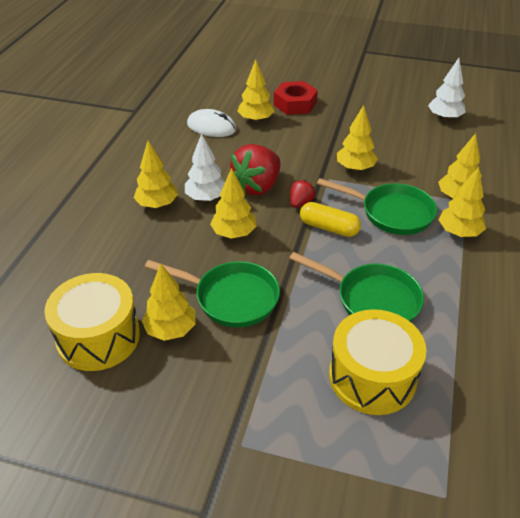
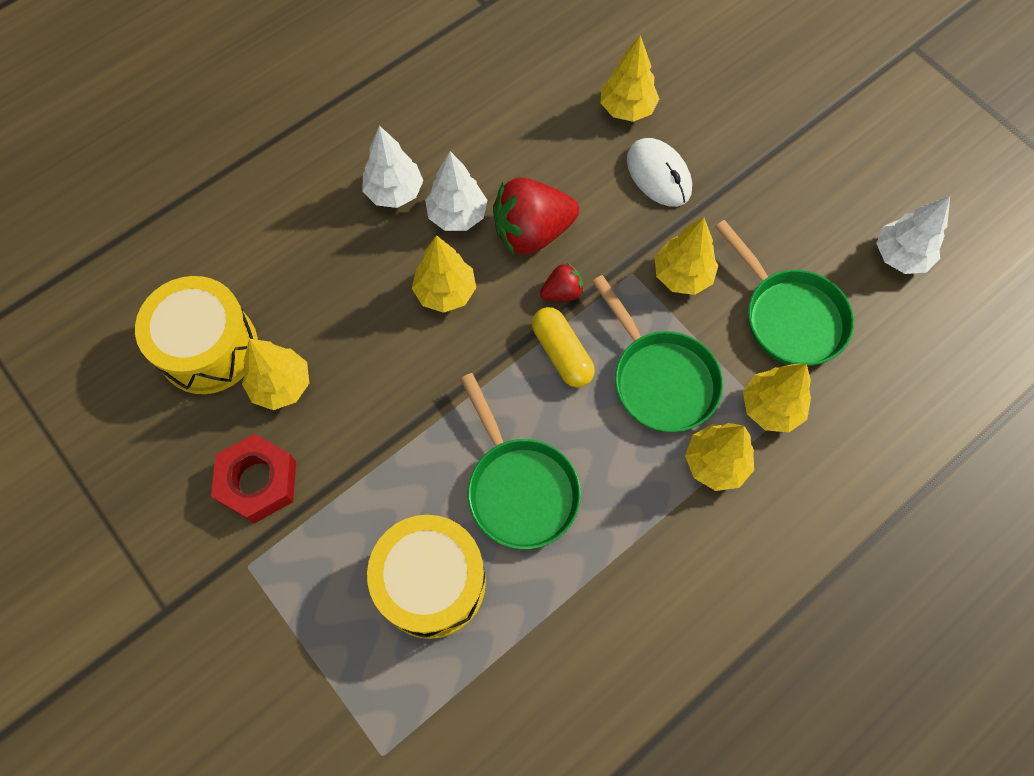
camera: 35 degrees right, 25 degrees up
(157, 204) = (394, 192): yellow tree -> white tree
(211, 127) = (558, 90): white mouse -> white mouse (658, 175)
(231, 298) = (371, 384): green pan -> green pan (789, 317)
(295, 104) = (707, 106): red nut -> red nut (258, 481)

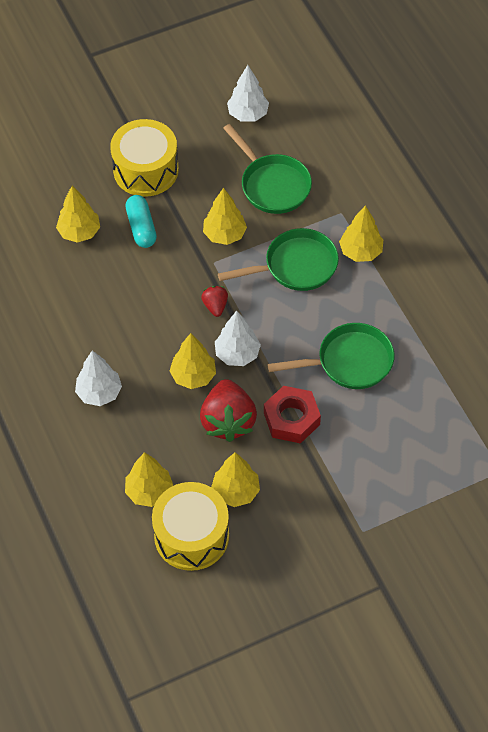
camera: 75 degrees left, 10 degrees down
(258, 481) = (304, 516): red nut -> red nut (291, 419)
(431, 582) = (399, 424): yellow drum -> yellow drum (146, 170)
(457, 215) = (133, 356): white tree -> white tree (237, 354)
(532, 232) = (162, 313): red strawberry -> red strawberry (228, 421)
(562, 353) = (261, 316): yellow capsule -> none
(658, 175) = (141, 227): white mouse -> turquoise capsule
(770, 408) = (332, 213): yellow tree -> yellow tree (149, 491)
(789, 317) = (272, 185): green pan -> green pan turned 75 degrees clockwise

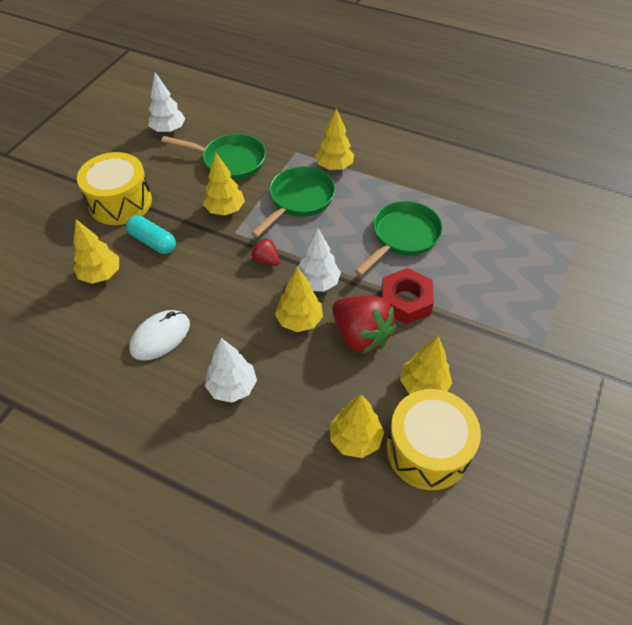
camera: 40 degrees left, 5 degrees down
(81, 317) = (160, 337): none -> white mouse

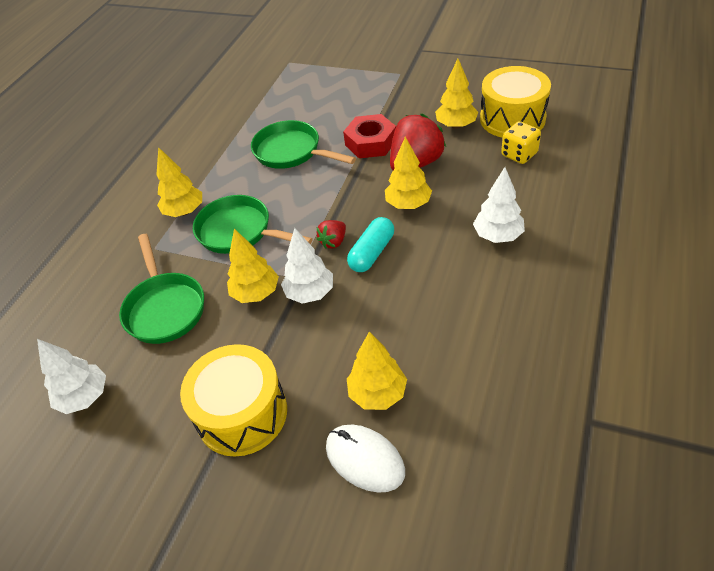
camera: 90 degrees left, 5 degrees down
(153, 242) = (315, 353): turquoise capsule -> turquoise capsule (372, 253)
(160, 337) = (456, 306): white mouse -> white mouse (365, 459)
(230, 161) = (165, 308): green pan -> green pan turned 150 degrees clockwise
(317, 283) = (359, 199): white tree -> white tree (310, 293)
(355, 439) = (519, 154): yellow tree -> yellow dice

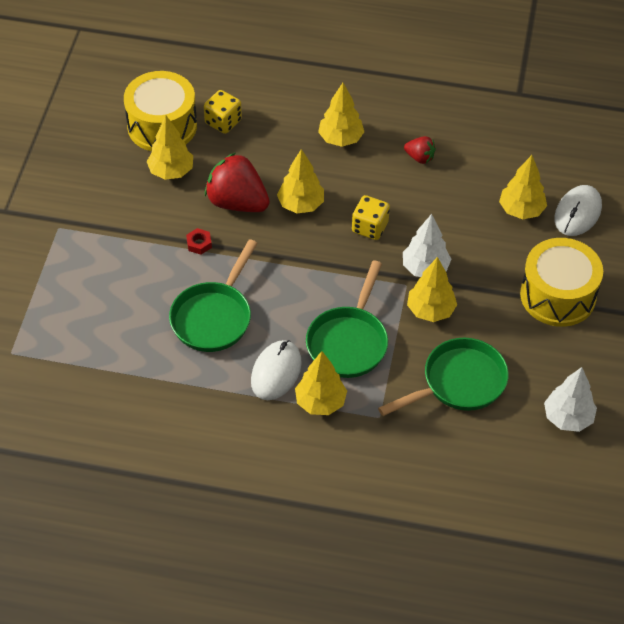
camera: 105 degrees left, 5 degrees up
(225, 186) = (276, 372): none -> white mouse
(333, 242) = (357, 259): red strawberry -> red strawberry (420, 157)
(371, 142) = (199, 244): red nut -> red nut, size x0.46
(372, 253) = (370, 227): turquoise capsule -> yellow dice
(498, 236) = (340, 139): white tree -> yellow tree

